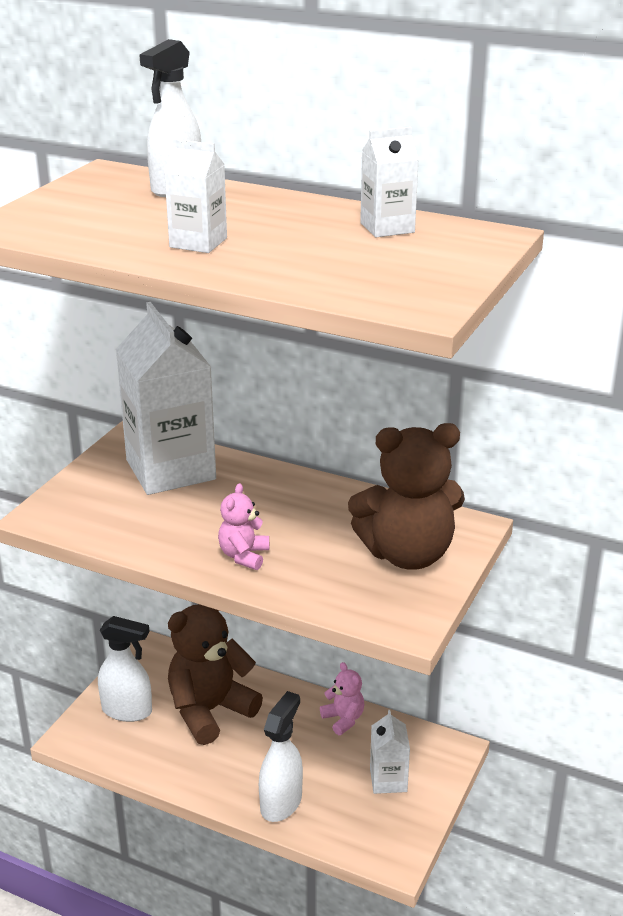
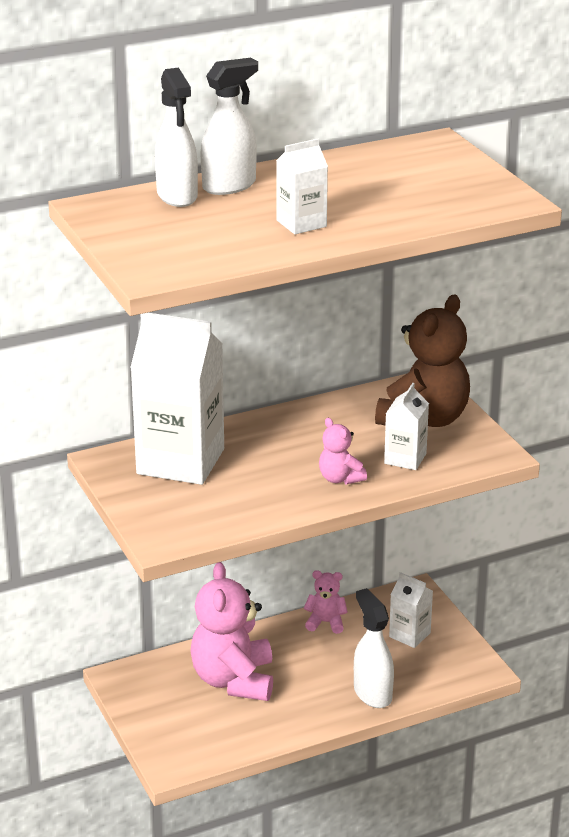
camera: 50 degrees left, 0 degrees up
(127, 711) = (178, 722): white spray bottle -> white spray bottle (229, 186)
(210, 711) = (234, 680): brown teddy bear -> pink teddy bear
(387, 228) = (373, 163): white carton -> white carton (405, 458)

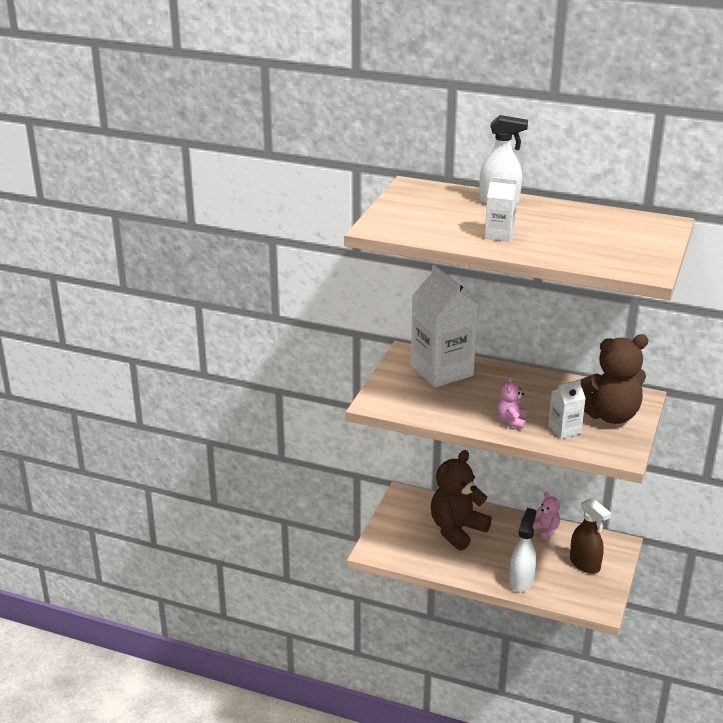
camera: 45 degrees right, 0 degrees up
(177, 196) = (462, 196): white spray bottle -> none
(234, 680) = (457, 530): pink teddy bear -> brown teddy bear
(409, 635) = (585, 564): white carton -> brown spray bottle

